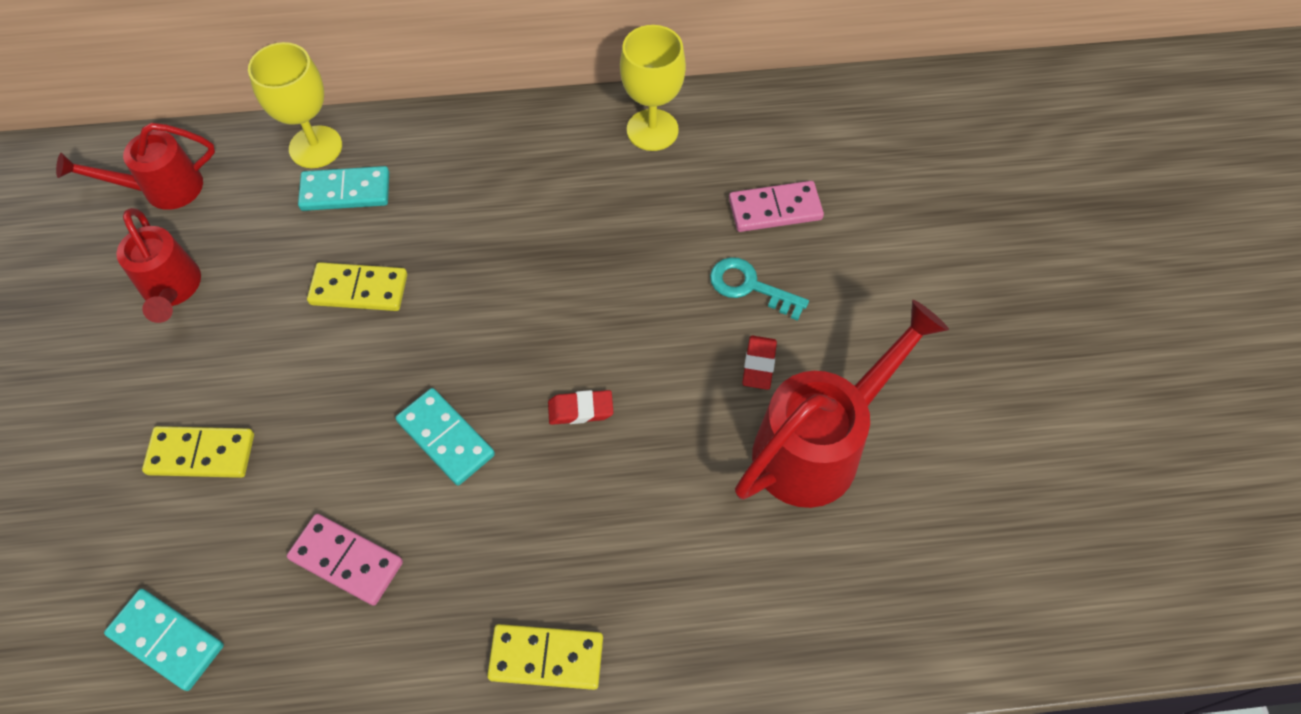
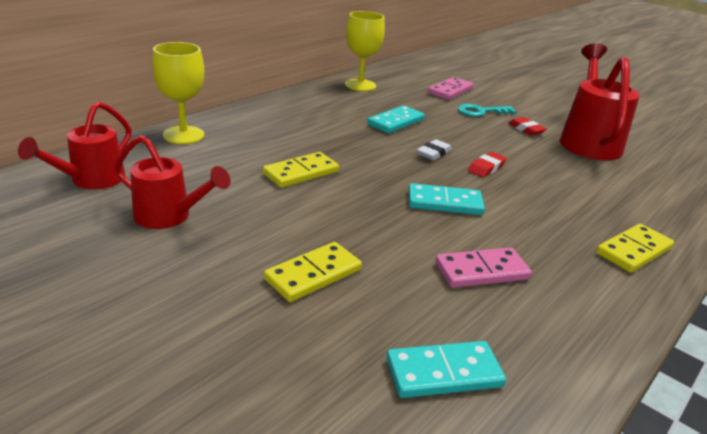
camera: 45 degrees left, 30 degrees down
(345, 192) = (231, 144): turquoise domino -> turquoise domino (396, 122)
(553, 341) = (434, 153): none -> white eraser

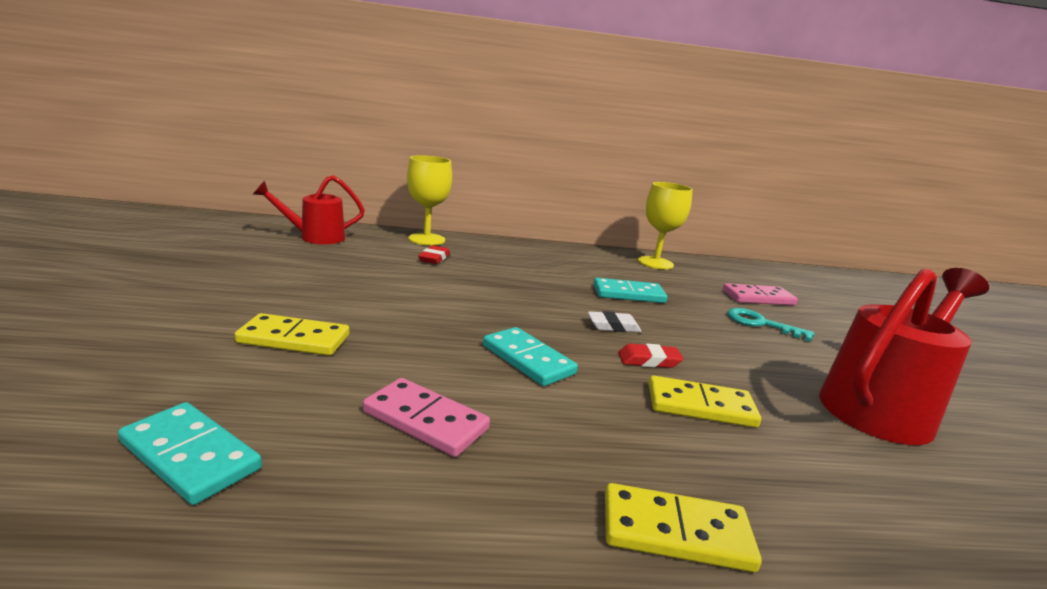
camera: 45 degrees right, 10 degrees down
(169, 216) = (304, 269): red watering can -> none
(301, 172) = (452, 287): yellow domino -> yellow domino (700, 406)
(526, 129) = (793, 358): red eraser -> red eraser (434, 258)

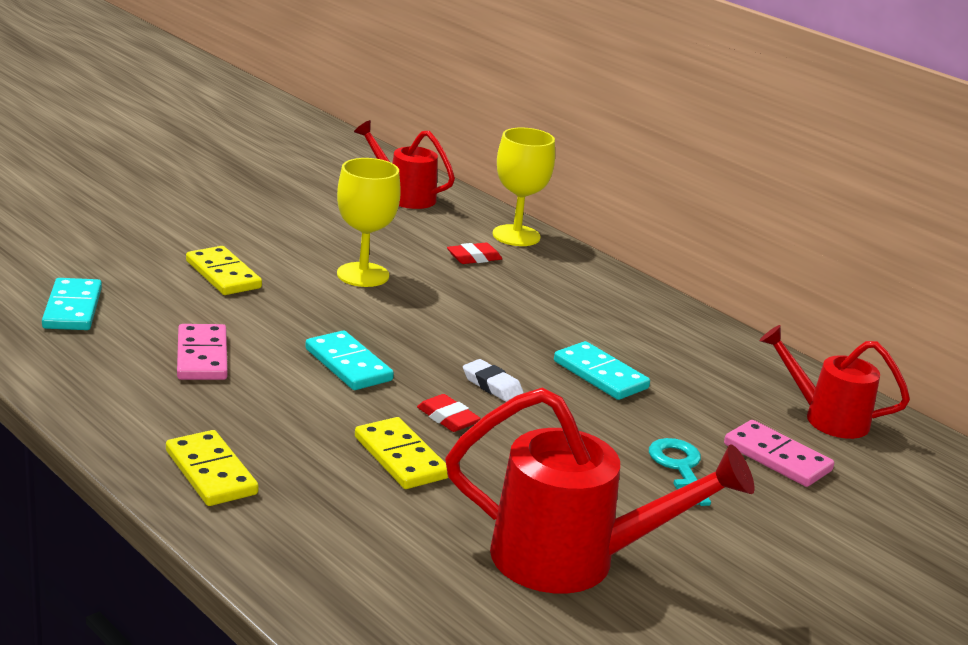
camera: 50 degrees right, 5 degrees up
(527, 359) = (348, 365): turquoise domino -> turquoise domino turned 45 degrees counterclockwise
(655, 263) = (754, 369): yellow goblet -> yellow goblet (363, 275)
(719, 272) = (826, 418): none -> red watering can

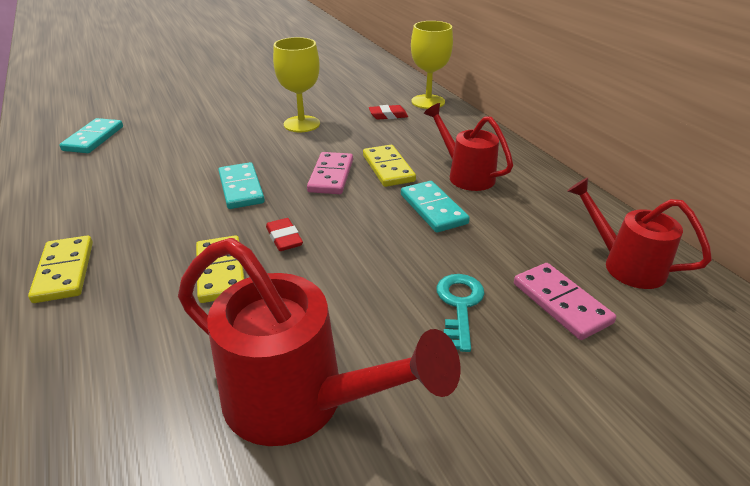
camera: 20 degrees right, 10 degrees up
(202, 356) = (144, 176): pink domino -> pink domino (331, 176)
(223, 275) = (209, 120): yellow domino -> yellow domino (388, 168)
(404, 196) = (367, 75): red watering can -> red watering can (466, 175)
(492, 385) = (339, 212): white eraser -> none

